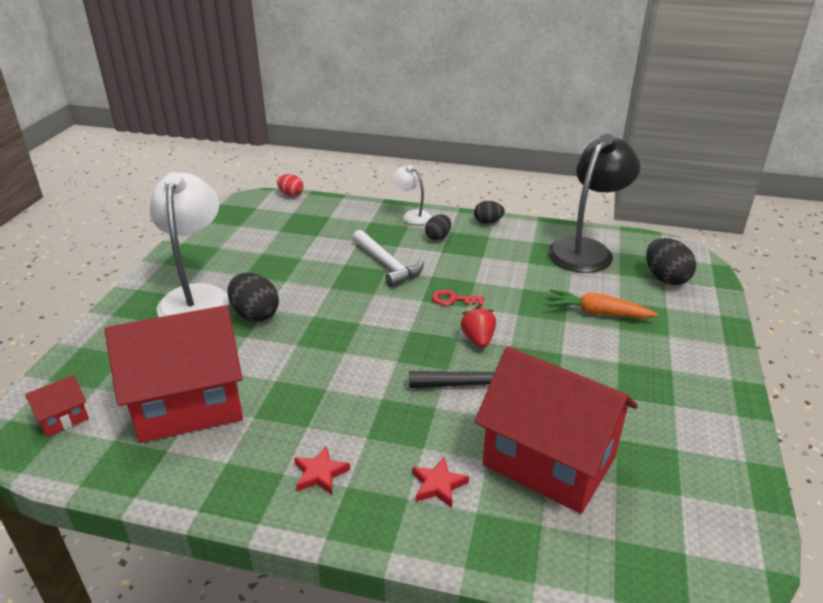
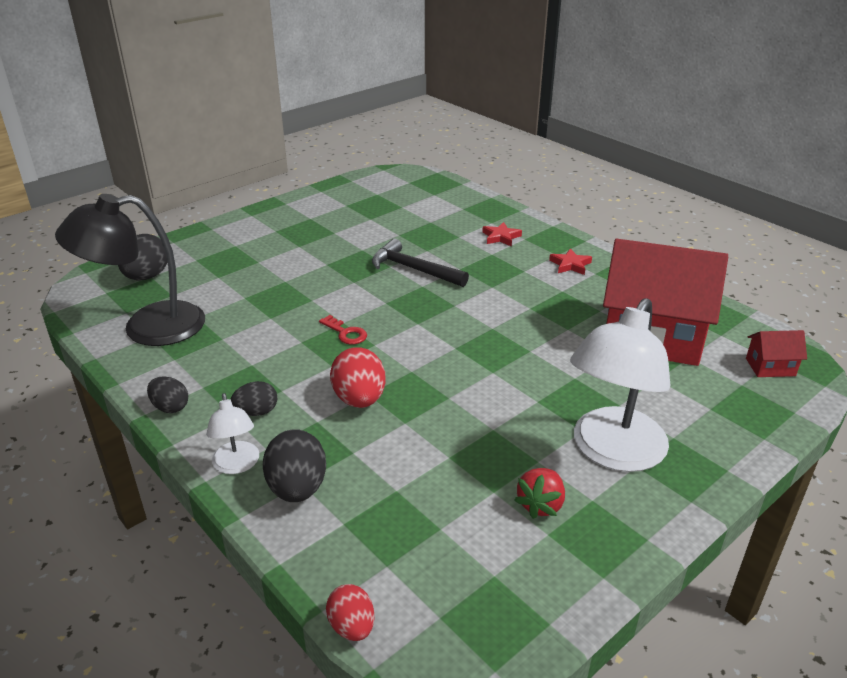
camera: 145 degrees left, 0 degrees up
(255, 314) = (553, 398): black egg -> black egg (297, 488)
(387, 264) = (359, 399): white hammer -> red egg
(478, 339) = (372, 295): red strawberry -> red strawberry (540, 504)
(549, 461) = (424, 224): red house -> none
(597, 313) = (252, 276): orange carrot -> none

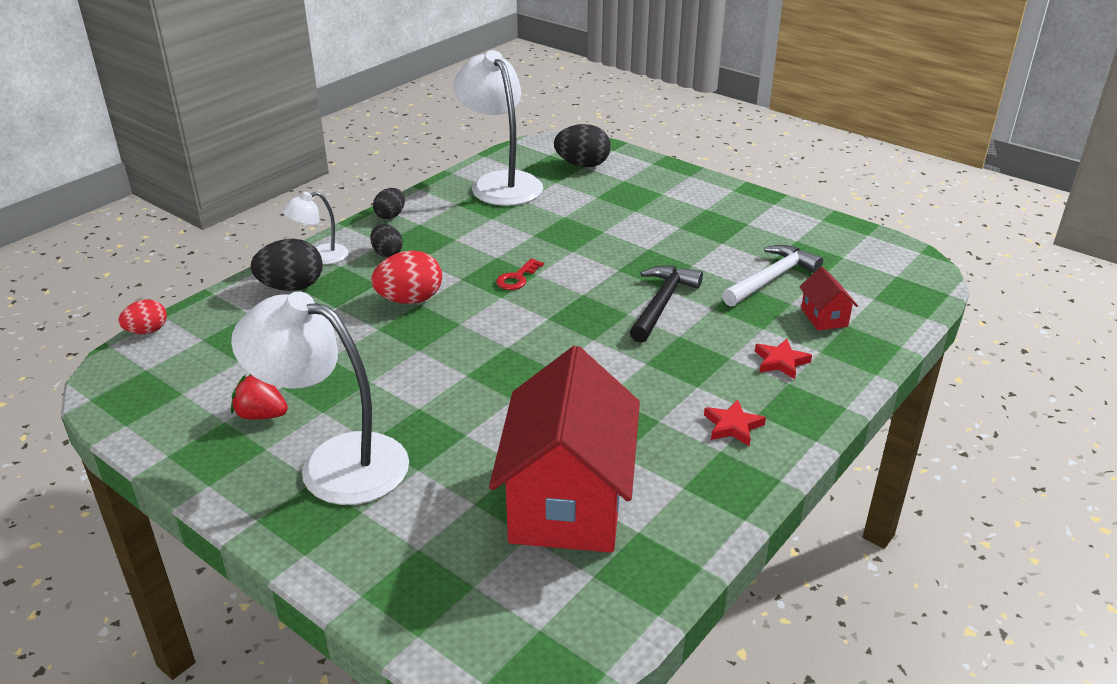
camera: 80 degrees right, 0 degrees up
(147, 327) = (500, 183): black lamp -> white lamp
(395, 223) = (771, 279): none -> white hammer
(770, 367) = (520, 623): red house -> red house (824, 317)

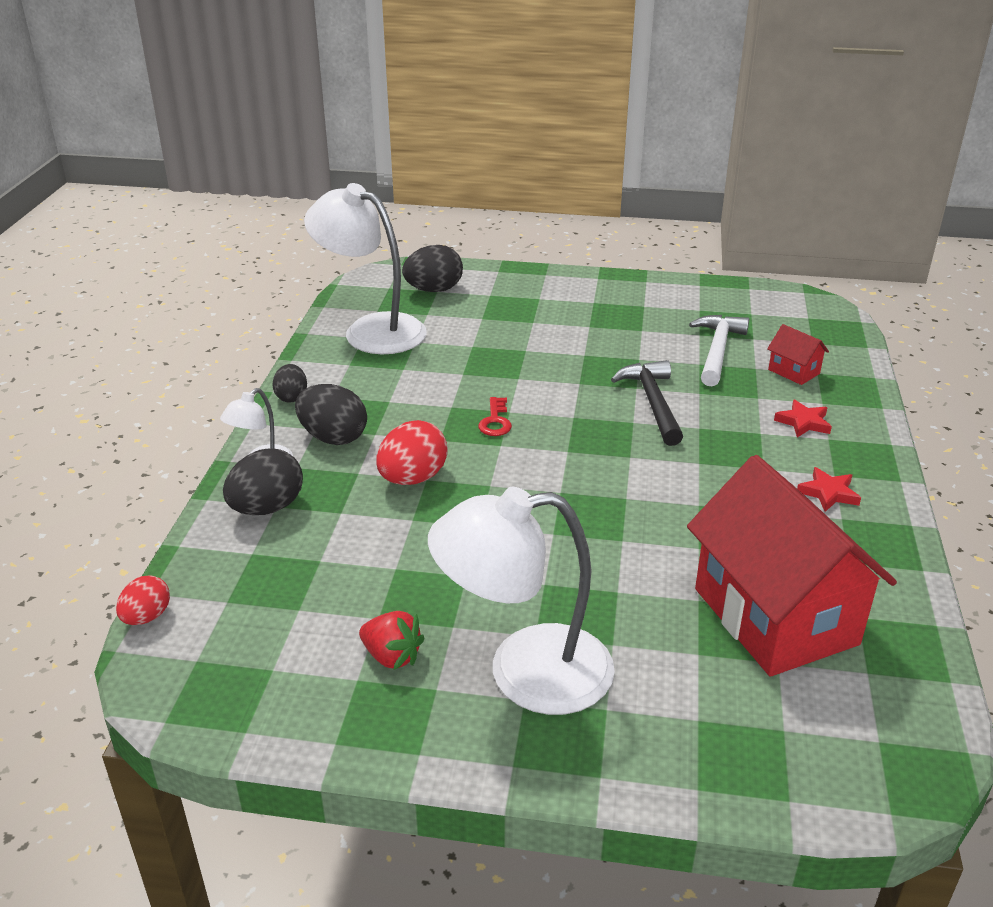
camera: 30 degrees left, 0 degrees up
(261, 415) = (392, 656): red strawberry -> red strawberry turned 135 degrees counterclockwise
(387, 253) = (333, 437): black egg -> black egg, size x1.62

